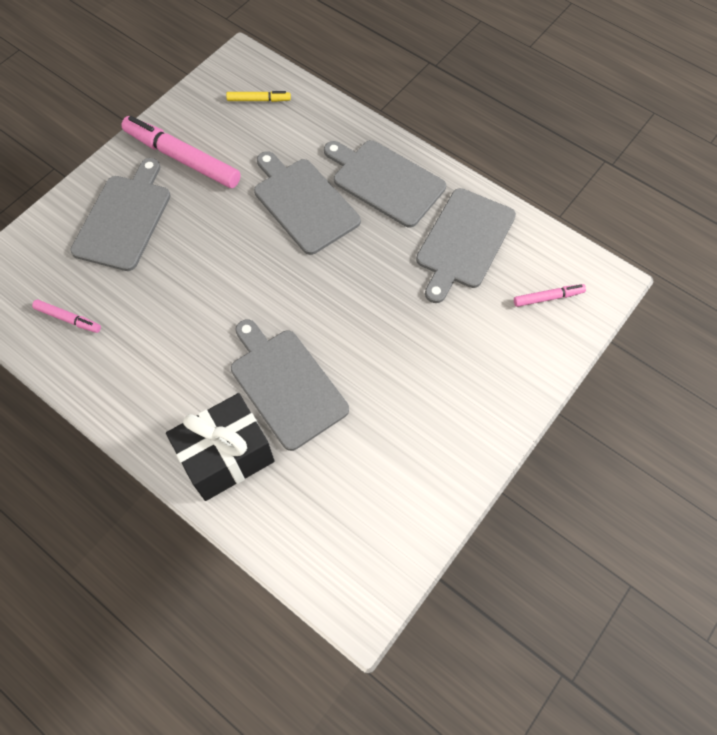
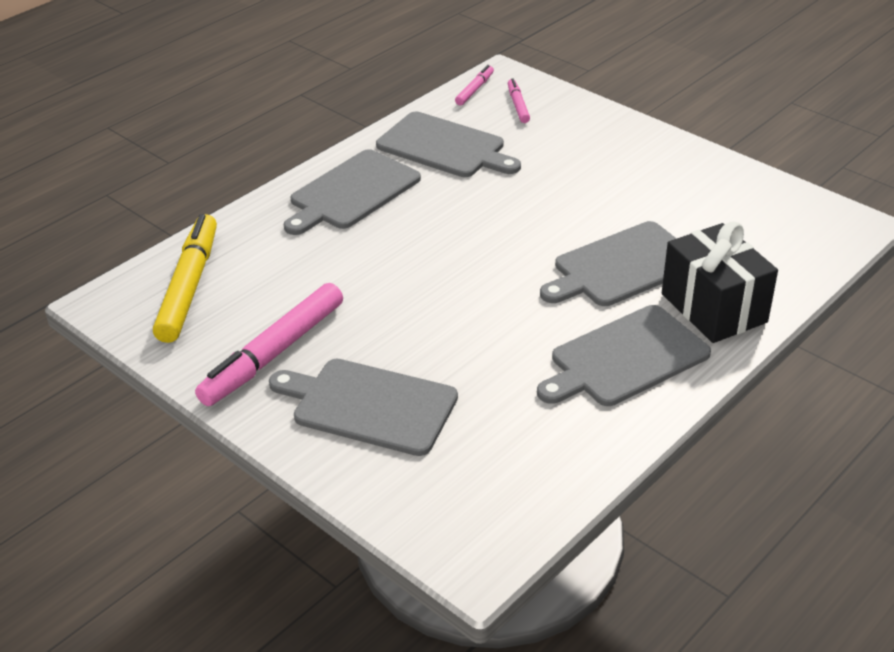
camera: 85 degrees left, 25 degrees down
(68, 319) = (531, 451): pink marker -> pink marker (475, 90)
(259, 100) = (189, 286): yellow marker -> yellow marker, size x2.06
(303, 203) = (372, 251): grey cutting board -> grey cutting board (625, 358)

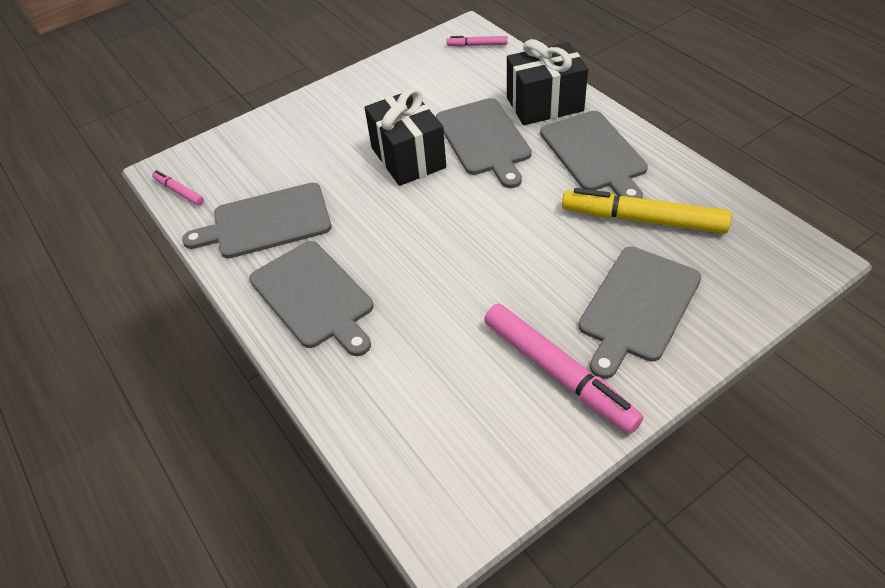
camera: 75 degrees left, 10 degrees up
(189, 286) = (433, 445): yellow marker -> yellow marker (643, 219)
(444, 147) = (267, 222): grey cutting board -> grey cutting board turned 150 degrees counterclockwise
(518, 105) = (223, 167): pink marker -> pink marker (477, 45)
(570, 216) = (408, 157): none -> black gift

